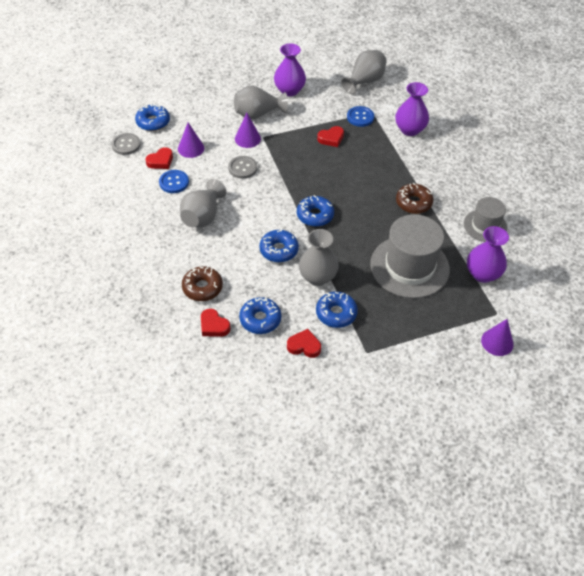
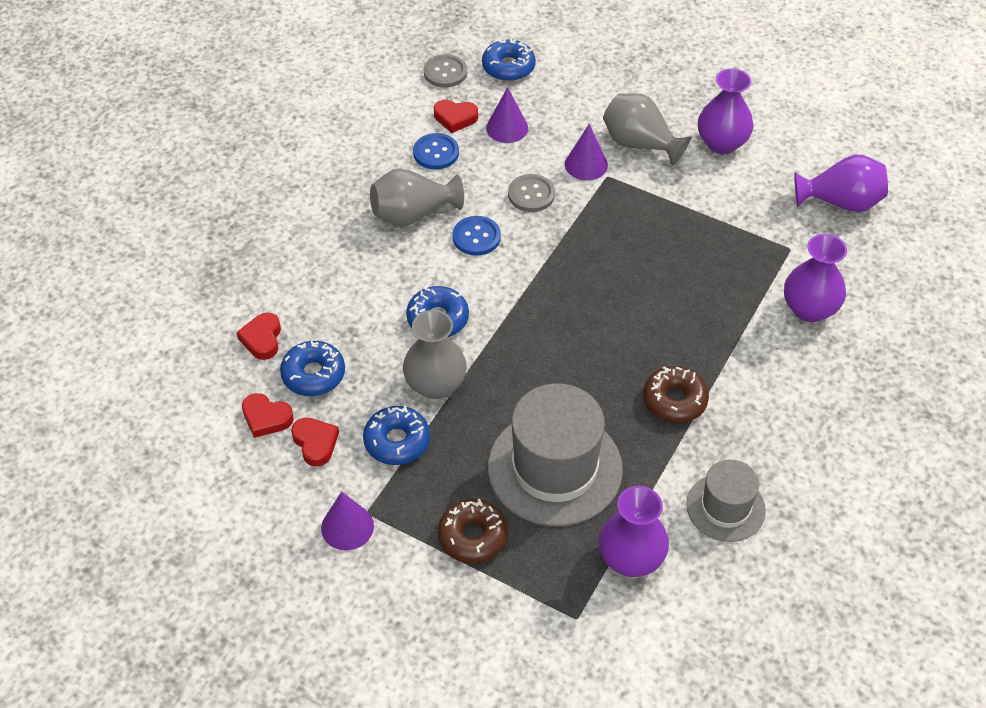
camera: 50 degrees right, 0 degrees up
(202, 288) = (306, 290): brown donut -> brown donut (472, 536)
(315, 215) = (533, 314): blue donut -> none
(331, 138) = (687, 241): red heart -> red heart (266, 418)
(360, 117) = (765, 243): blue button -> blue button (476, 237)
(364, 81) = (840, 202): grey vase -> purple vase
(497, 342) = (526, 648): purple cone -> purple cone (347, 527)

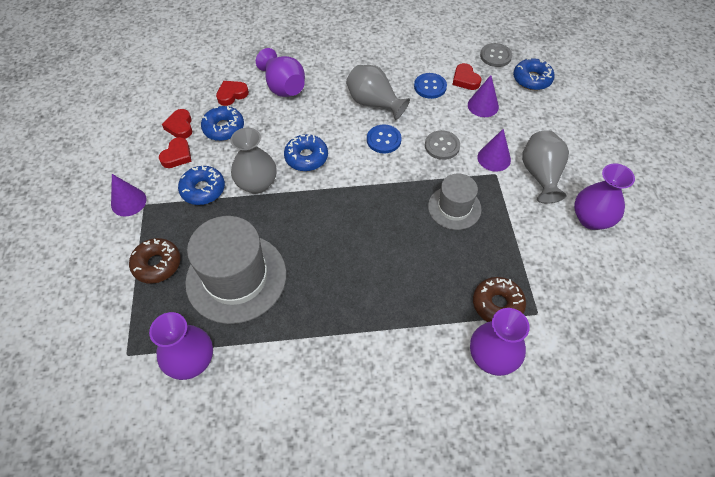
camera: 55 degrees right, 5 degrees up
(674, 400) = (340, 315): brown donut -> brown donut (497, 304)
(725, 507) = (270, 397): grey hat -> grey hat (454, 207)
(840, 202) = (615, 323): purple vase -> purple vase (283, 87)

